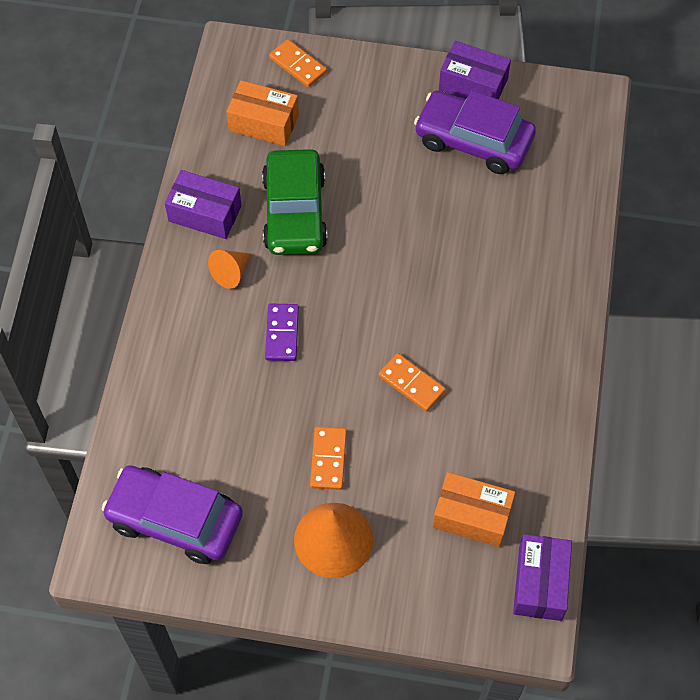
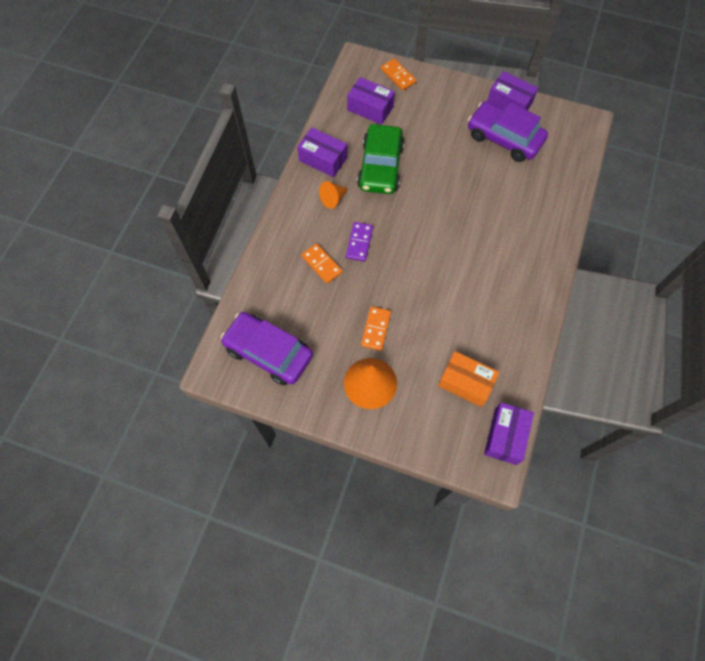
camera: 10 degrees right, 5 degrees up
(264, 123) = (370, 108): orange box -> purple box
(411, 384) = (439, 288): orange domino -> orange domino (321, 264)

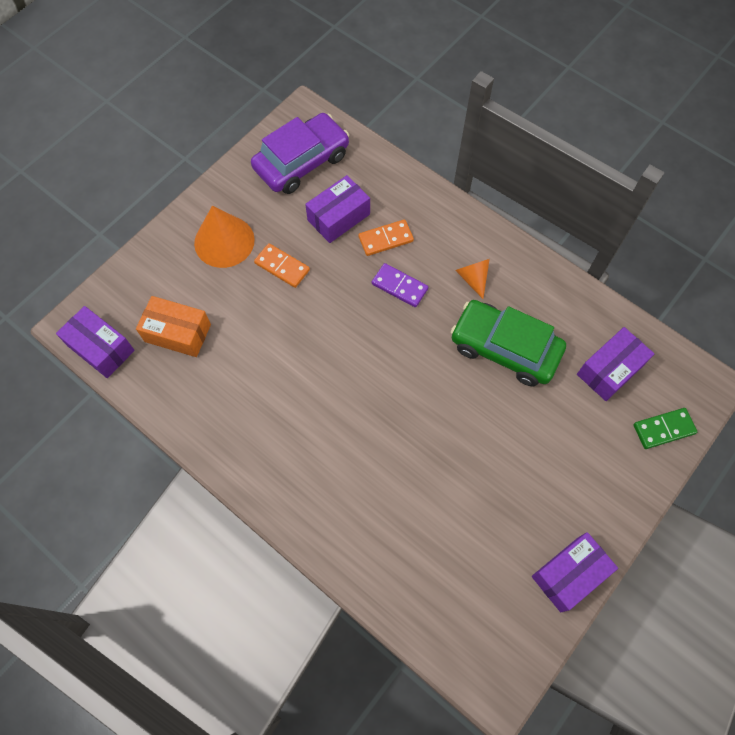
camera: 110 degrees right, 0 degrees up
(323, 159) = (538, 285): purple box -> purple box (338, 217)
(398, 76) = (663, 429): orange domino -> green domino
(465, 382) = (177, 333): orange box -> orange box turned 60 degrees clockwise
(504, 138) = (503, 534): purple car -> none

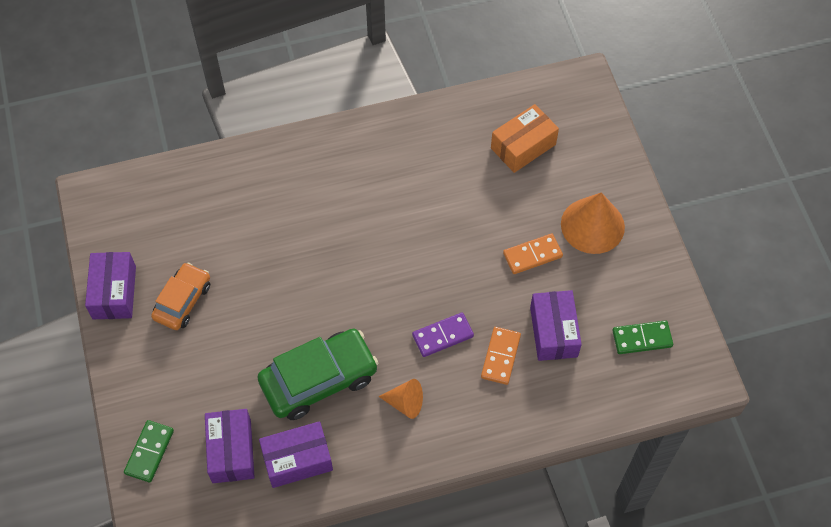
camera: 125 degrees right, 5 degrees down
(101, 348) = (548, 89): purple box -> purple box (297, 460)
(301, 162) = (642, 339): purple car -> green domino
(528, 506) = (182, 301): none -> orange car

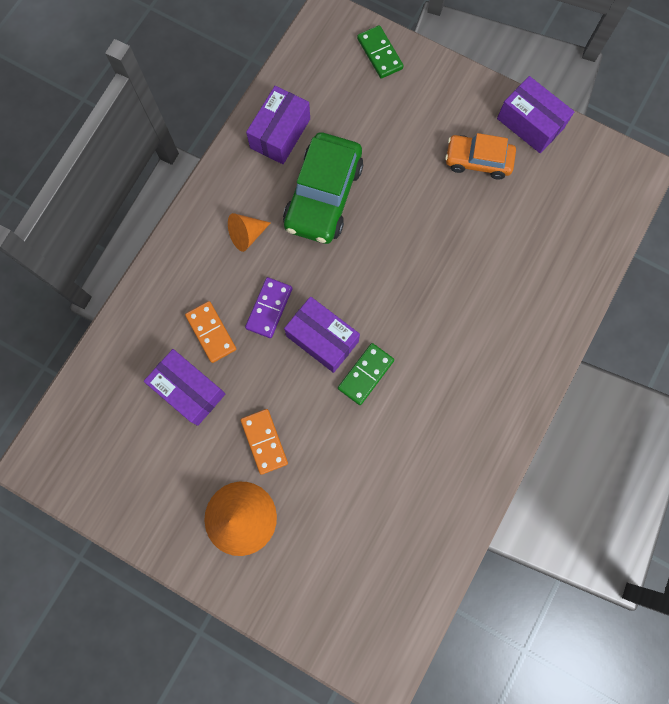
camera: 135 degrees right, 15 degrees up
(182, 301) = (478, 161): orange car -> orange car turned 120 degrees clockwise
(231, 451) = (329, 100): purple box -> purple box (322, 338)
(523, 146) = (368, 541): orange box -> none
(532, 255) = (264, 441): orange domino -> orange domino turned 45 degrees counterclockwise
(642, 339) = (114, 450): green domino -> green domino (365, 374)

